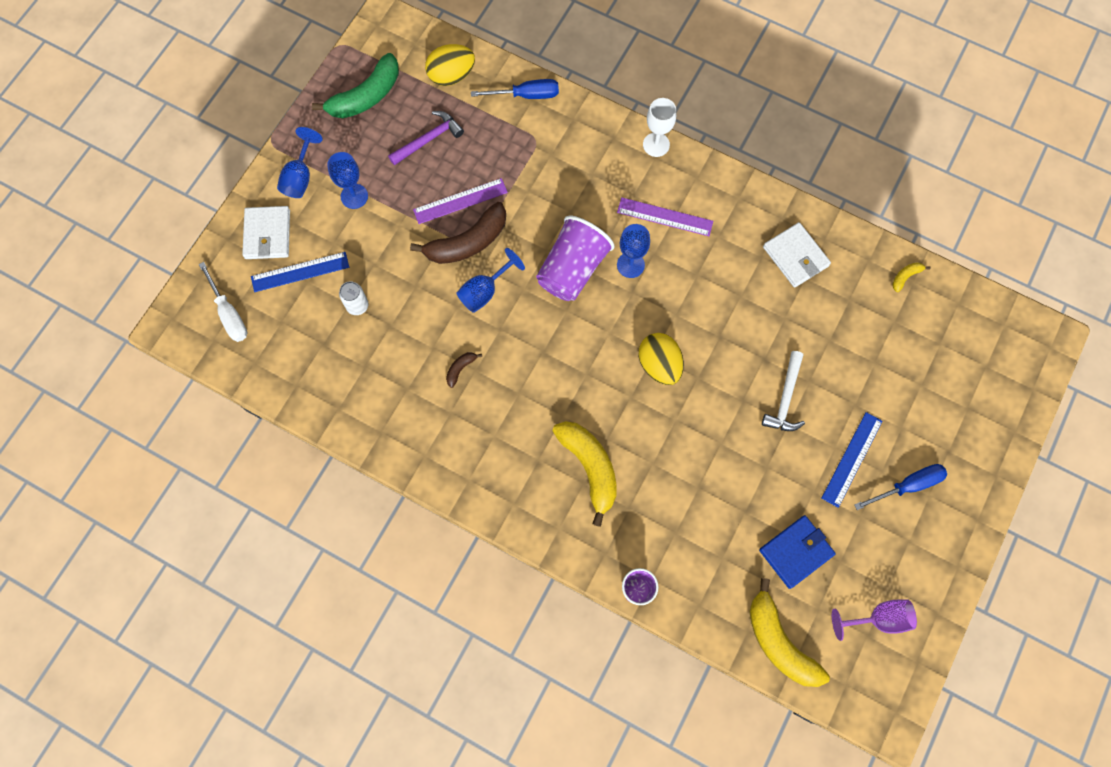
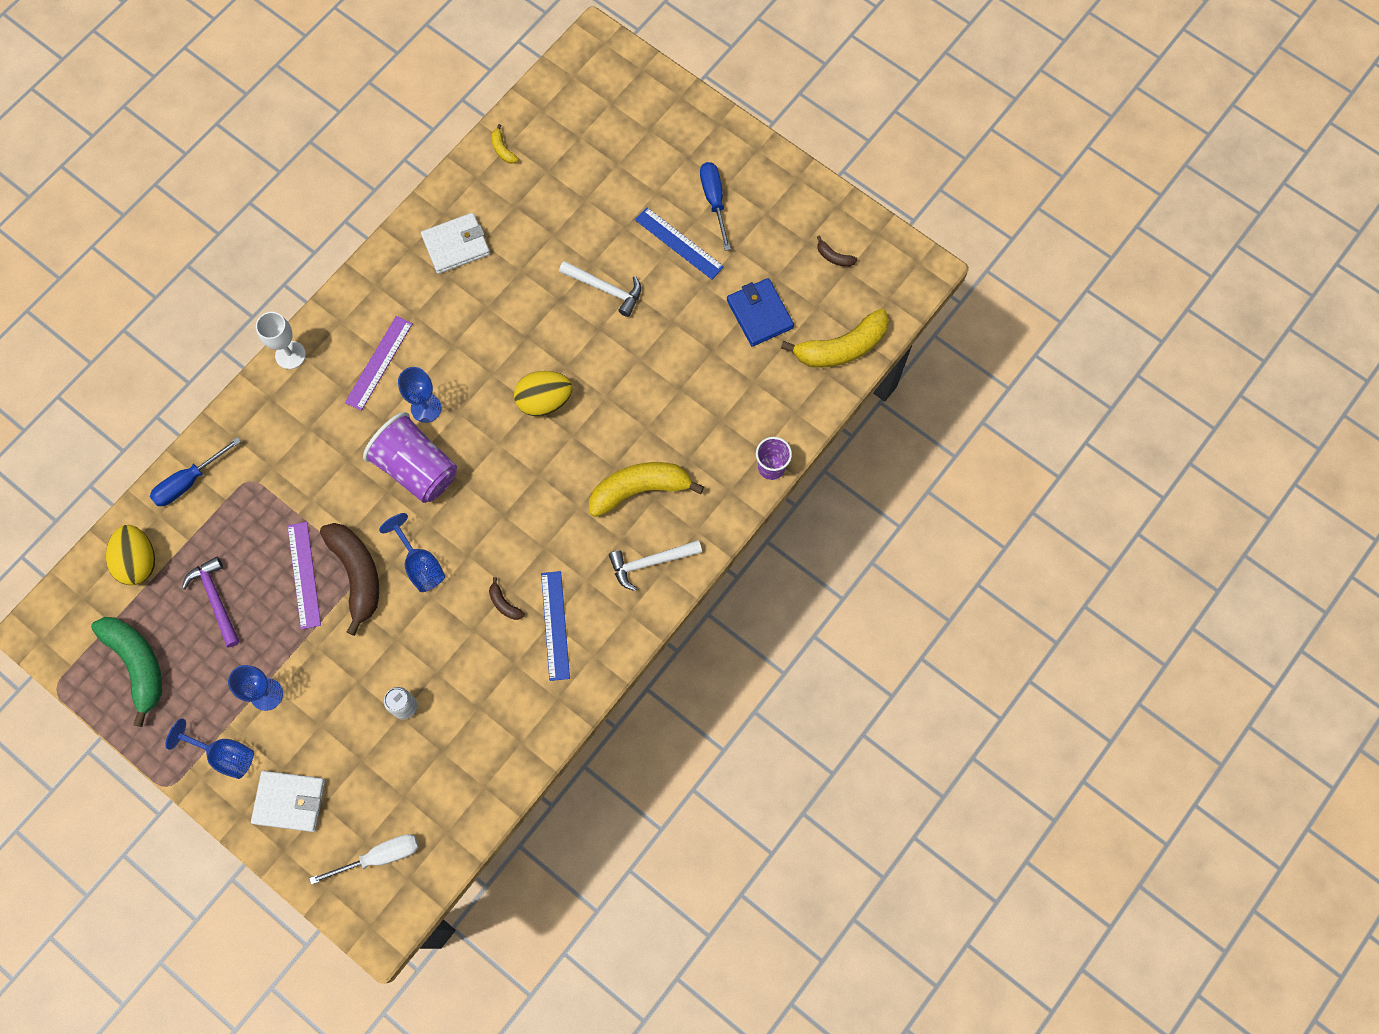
camera: 80 degrees left, 0 degrees up
(300, 272) = (347, 768): blue ruler -> blue ruler (555, 625)
(520, 491) = (650, 562): none -> white hammer
(526, 95) = (189, 481): blue screwdriver -> blue screwdriver turned 135 degrees counterclockwise
(878, 619) = (834, 257): purple goblet -> brown banana

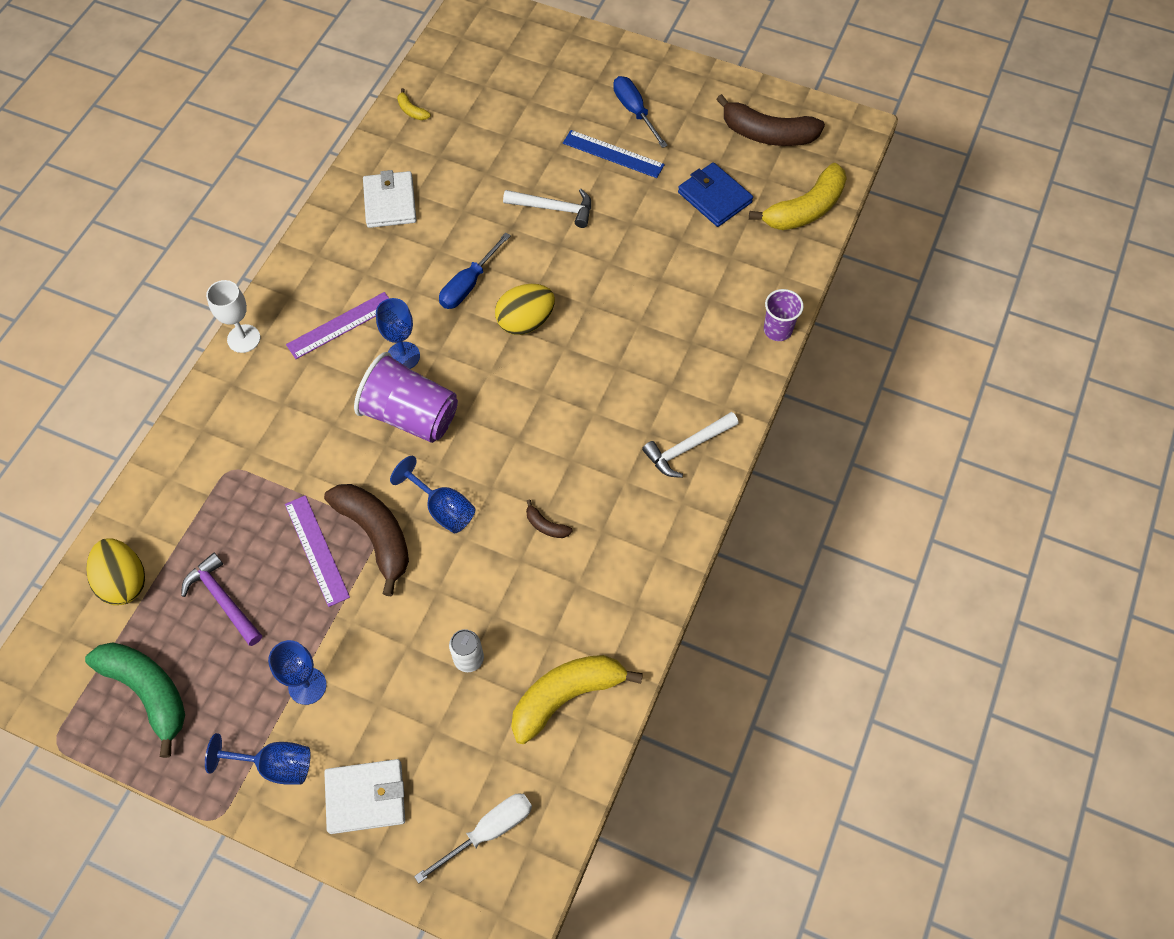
camera: 15 degrees left, 10 degrees down
(189, 481) = (162, 486): blue screwdriver -> blue screwdriver (469, 284)
(378, 363) = (340, 325): purple ruler -> purple ruler turned 45 degrees clockwise
(456, 245) = (390, 202): white wallet -> white wallet turned 60 degrees counterclockwise
(555, 625) = (608, 533): blue ruler -> none
(639, 489) = (651, 381): yellow banana -> yellow banana (566, 696)
(834, 257) = (767, 134): brown banana -> brown banana, size x2.32

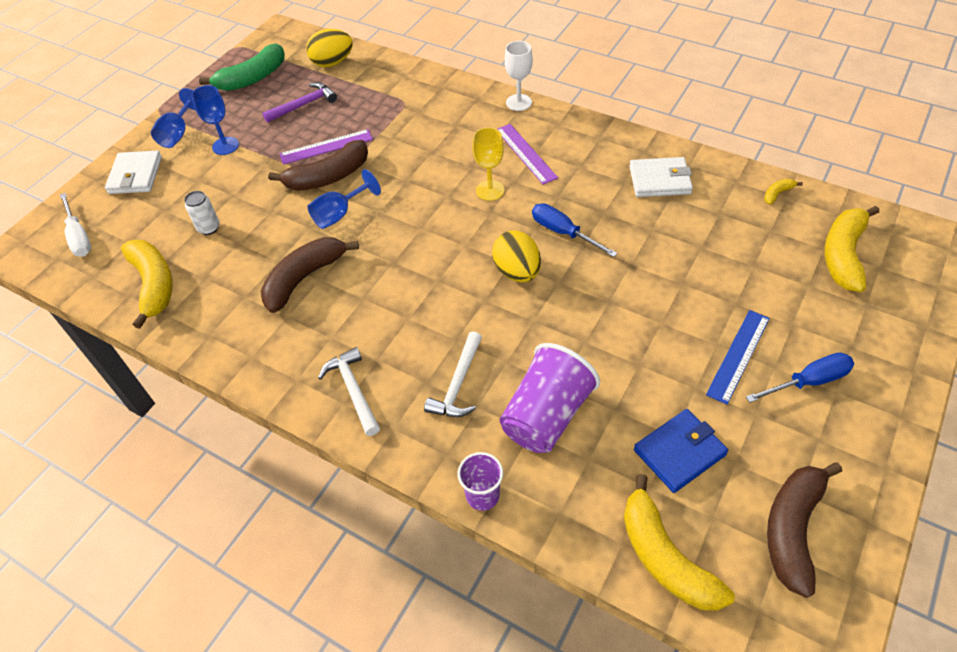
camera: 100 degrees right, 10 degrees down
(403, 356) = (490, 190): blue goblet -> yellow goblet
(410, 415) = (431, 195): purple cup -> purple cup (546, 415)
(492, 73) = (843, 255): none -> yellow banana
(546, 525) = (304, 278): brown banana -> brown banana, size x2.32
(554, 208) = (657, 299): white hammer -> white hammer (458, 384)

